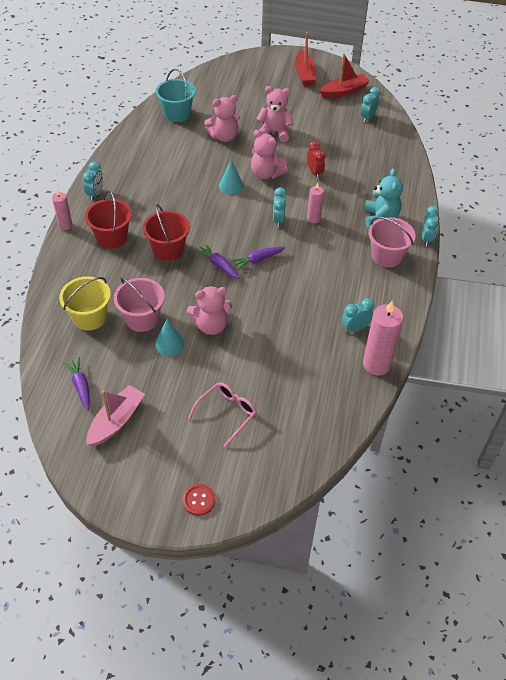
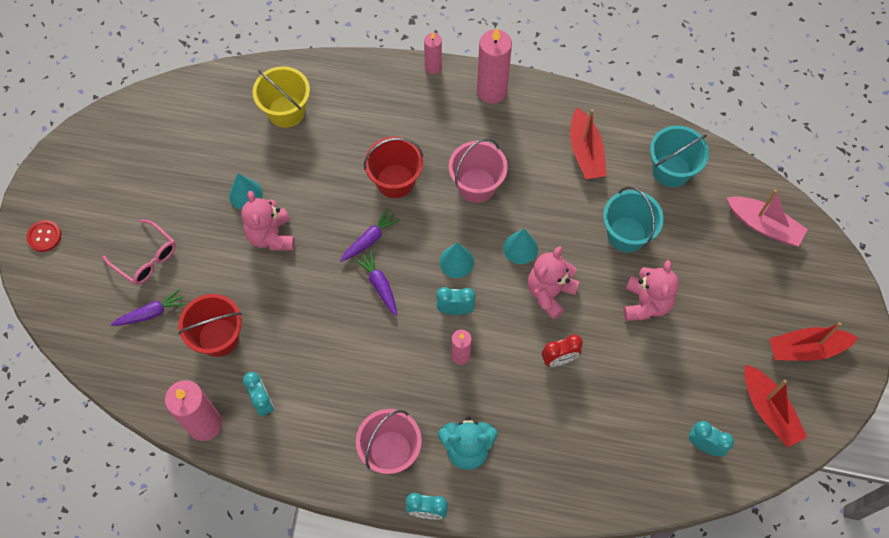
camera: 90 degrees right, 15 degrees up
(80, 386) = (192, 115): purple carrot -> purple carrot (151, 313)
(95, 194) = (492, 91): turquoise clock -> pink candle
(112, 237) = (414, 118): red bucket -> red bucket (218, 337)
(116, 421) = (145, 153): pink boat -> pink boat (763, 225)
(142, 319) = (283, 163): pink bucket -> pink bucket (476, 185)
(157, 150) = (585, 152): none -> red boat
(224, 137) = (626, 234): pink teddy bear -> turquoise bucket
(240, 218) = (456, 262): none -> turquoise cone

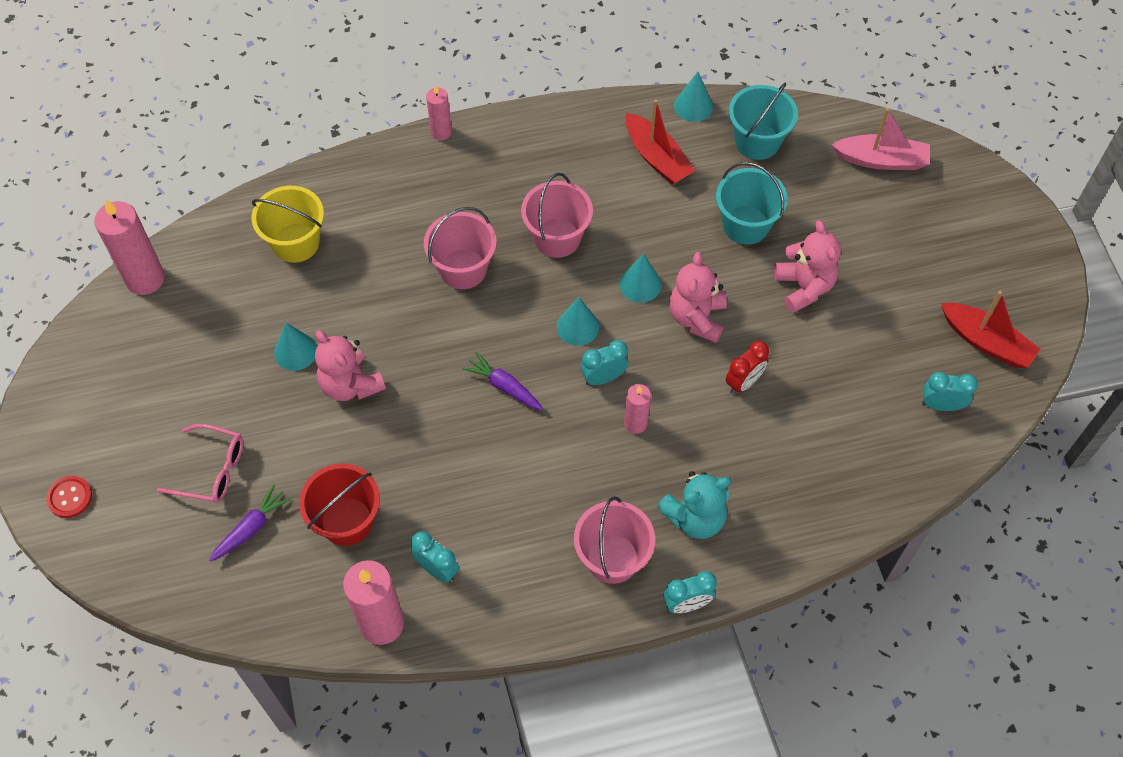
camera: 25 degrees left, 5 degrees down
(370, 239) = (467, 342): purple carrot -> none
(395, 181) = (463, 269): red bucket -> pink bucket
(492, 91) = (520, 133): pink candle -> pink candle (145, 279)
(636, 121) = (693, 106): none -> turquoise cone
(806, 349) = (989, 265): red boat -> none

